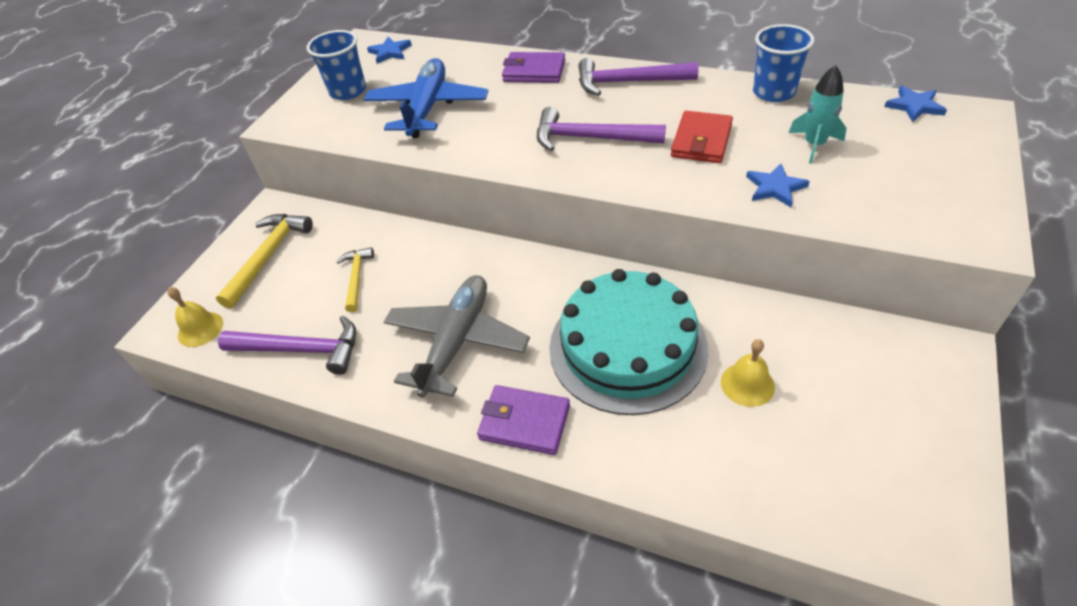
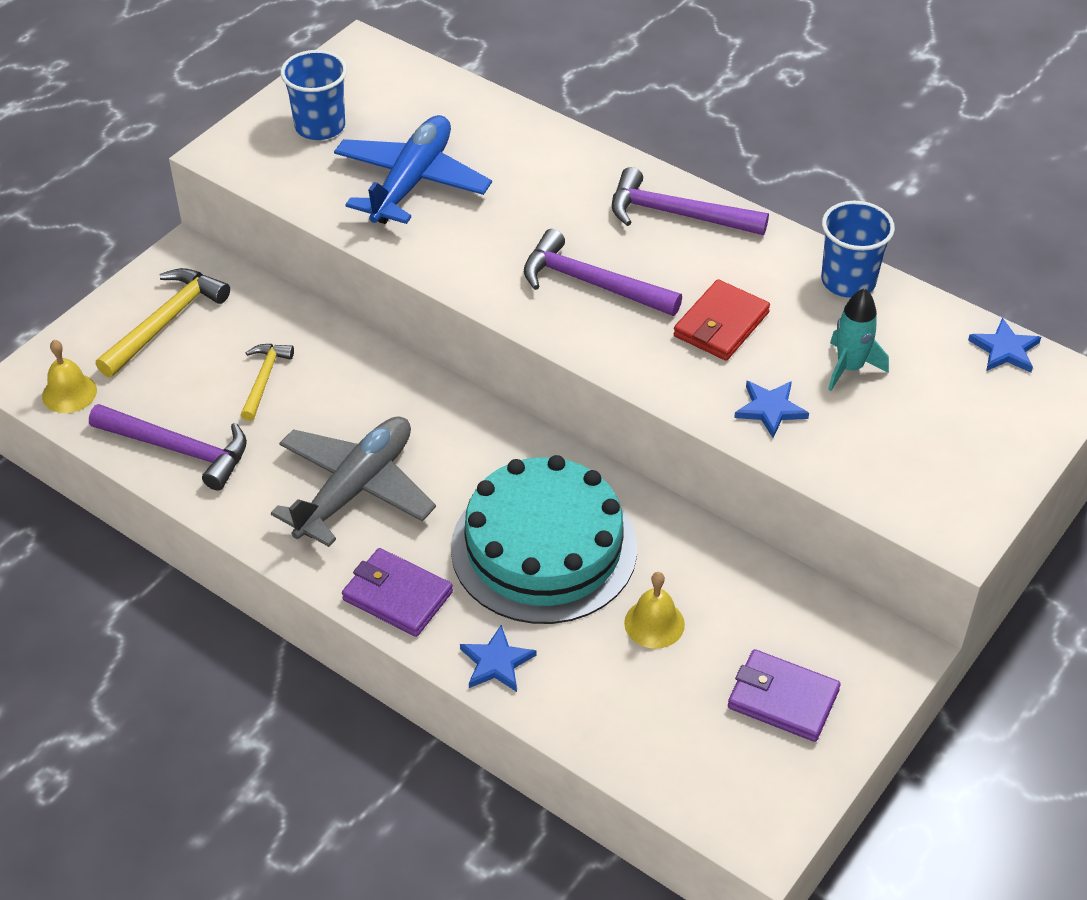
camera: 10 degrees right, 0 degrees up
(390, 52) = (392, 76): blue star -> blue star (496, 662)
(534, 71) = (566, 163): purple wallet -> purple wallet (783, 699)

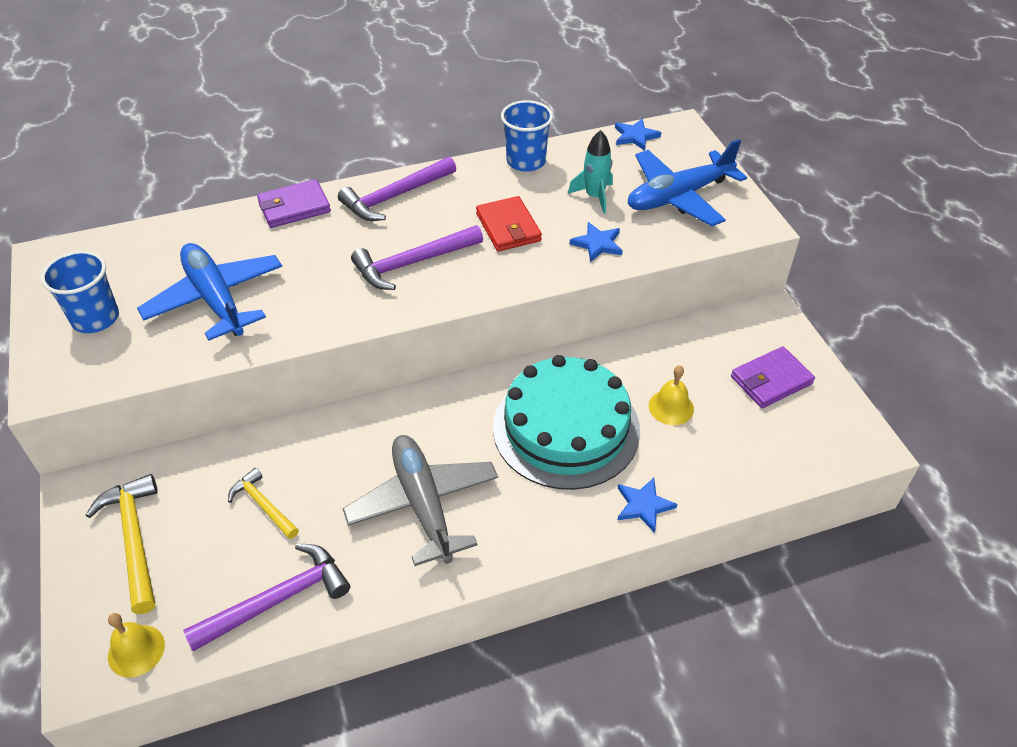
camera: 55 degrees left, 0 degrees up
(397, 596) = (543, 531): purple wallet -> purple wallet (294, 207)
(931, 441) = (679, 197): none -> blue plane

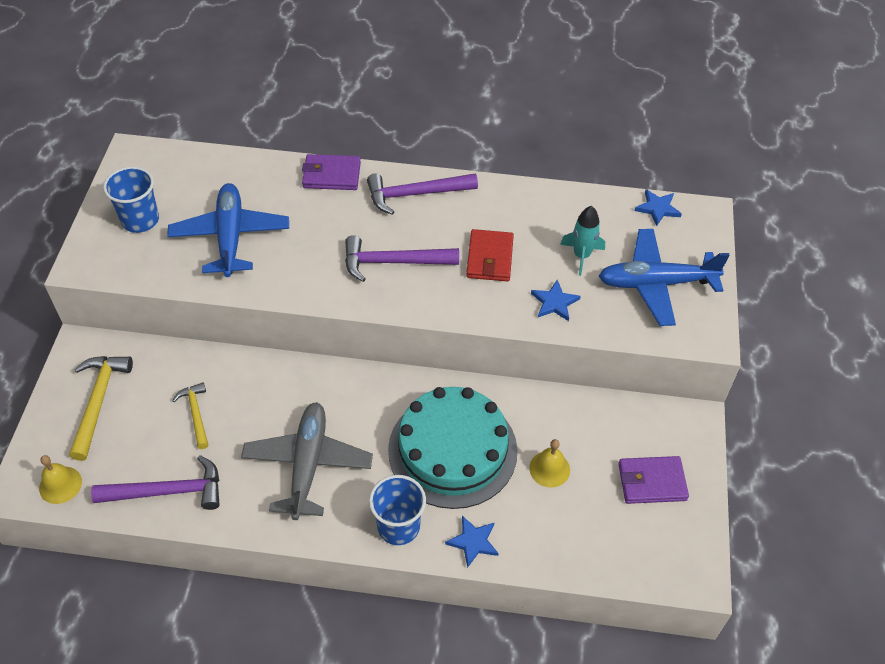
camera: 25 degrees right, 5 degrees up
(526, 161) = (544, 199): blue cup -> blue cup (398, 526)

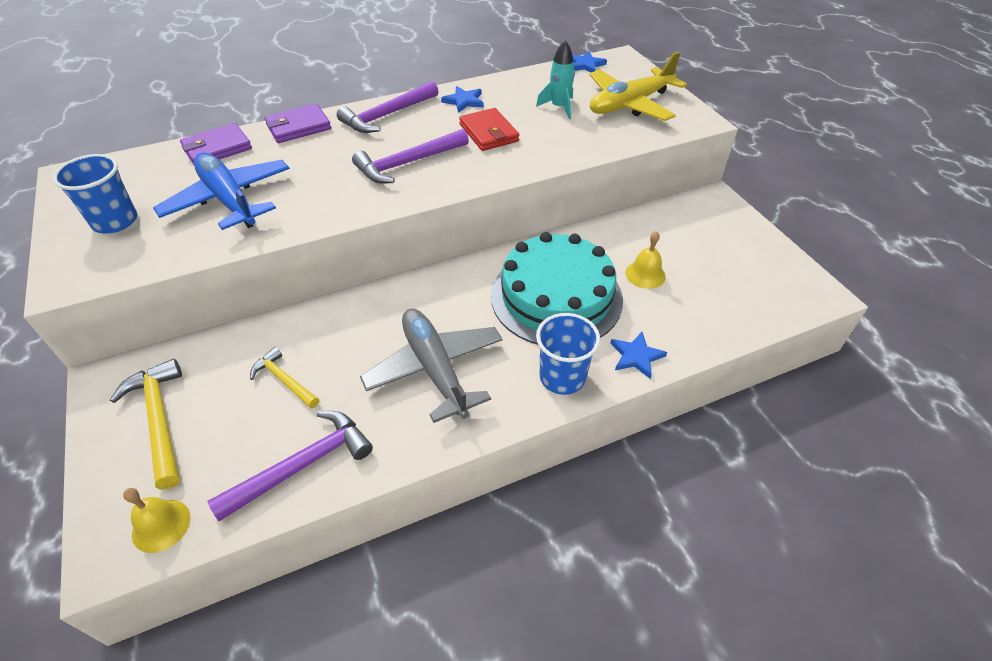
camera: 30 degrees left, 5 degrees down
(554, 302) = (568, 141): blue star -> blue star (464, 101)
(652, 482) = (726, 248): purple wallet -> purple wallet (217, 148)
(656, 284) = (630, 104): blue plane -> yellow plane

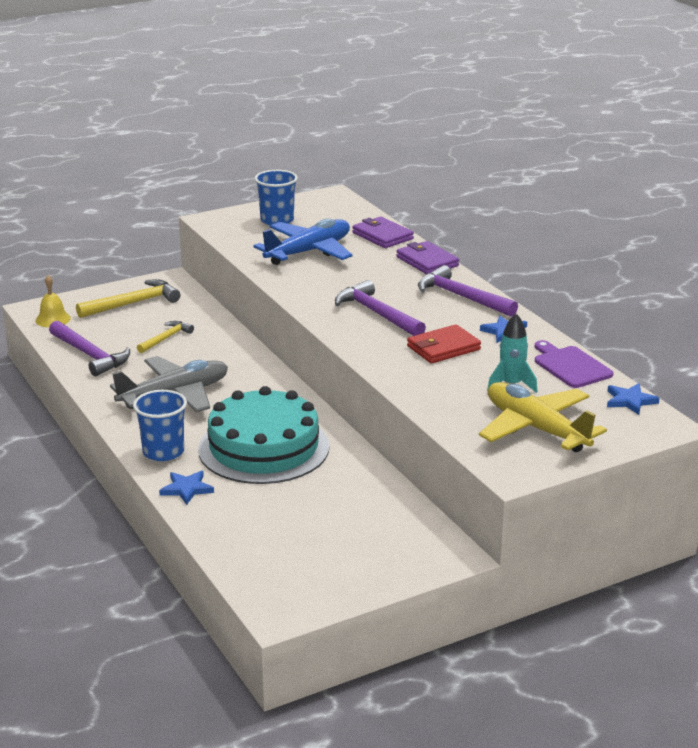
camera: 85 degrees right, 20 degrees down
(529, 80) = (570, 366): none -> purple cutting board
(645, 274) = (301, 498): yellow bell -> none

